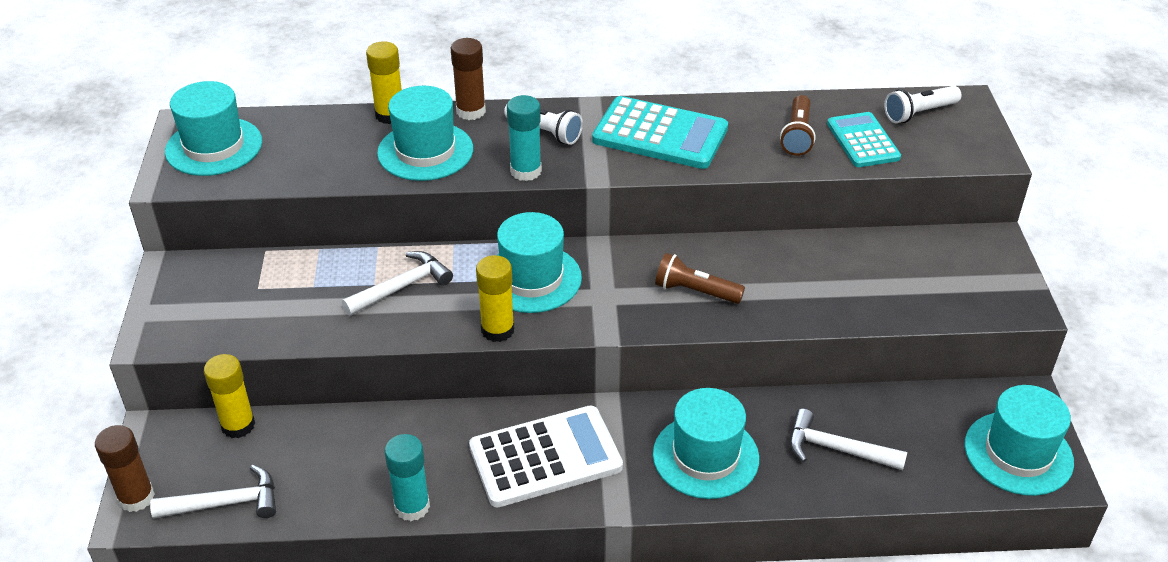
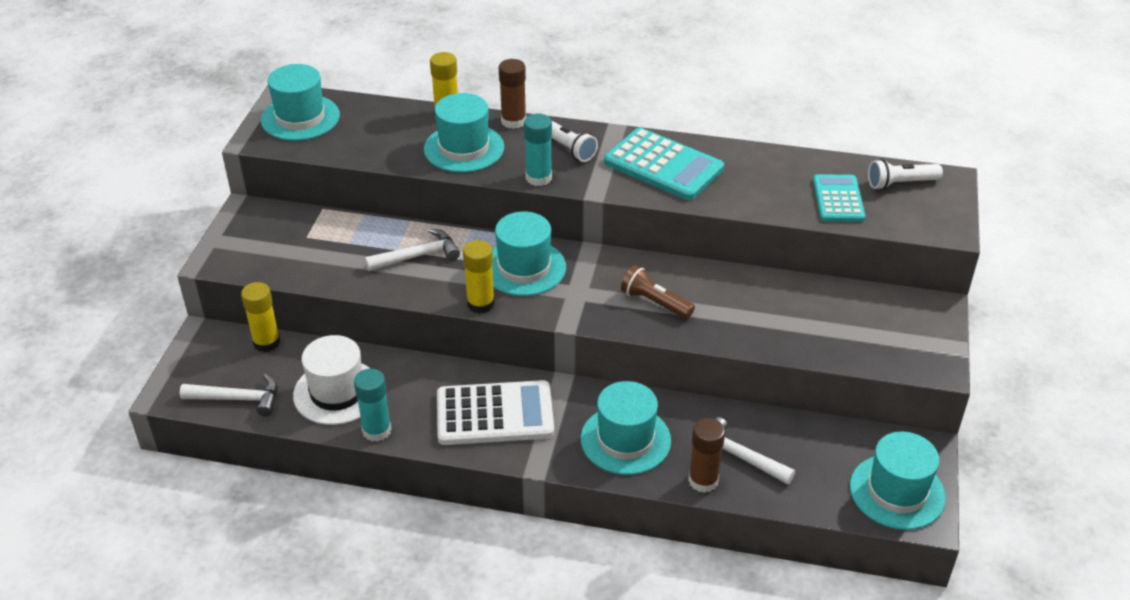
camera: 15 degrees right, 0 degrees up
(136, 497) = (174, 381): brown glue stick -> brown glue stick (703, 480)
(347, 469) = (337, 392): none -> white hat
(797, 135) = (782, 185): brown flashlight -> none

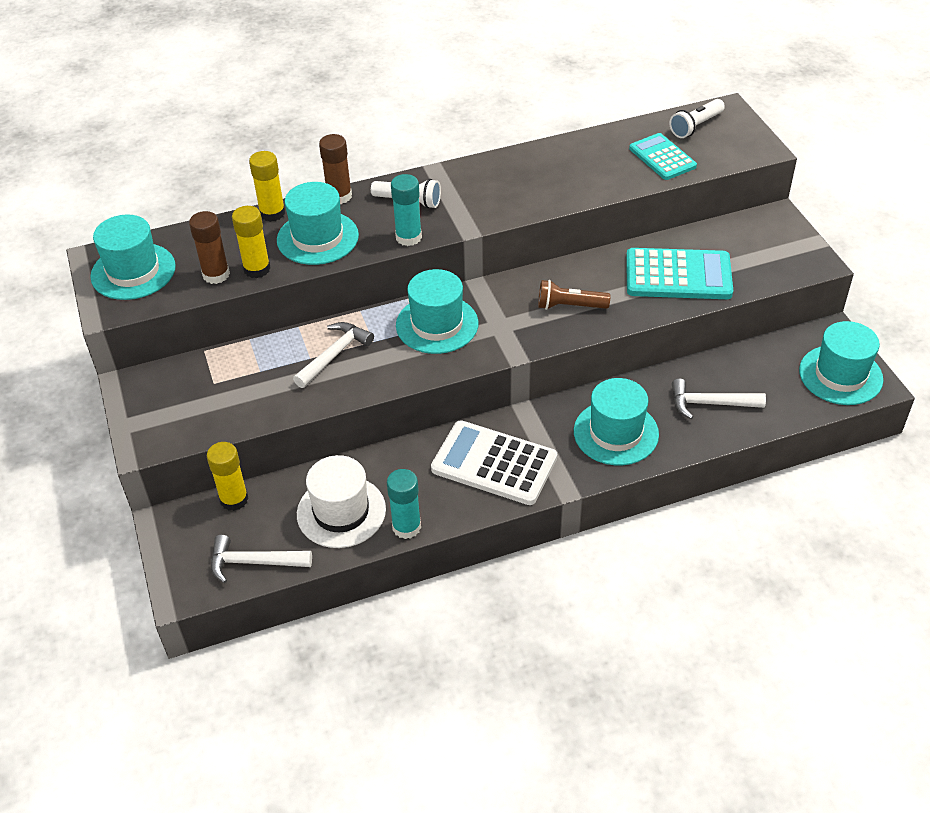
camera: 30 degrees left, 5 degrees up
(238, 399) = (254, 562): white hammer -> white hammer turned 150 degrees counterclockwise
(480, 304) = (428, 372): yellow glue stick -> yellow glue stick (257, 269)
(495, 414) = (494, 463): white calculator -> white calculator turned 120 degrees counterclockwise
(663, 165) = (503, 184): turquoise calculator -> turquoise calculator (678, 275)
(703, 480) = (701, 436): brown glue stick -> brown glue stick (216, 275)

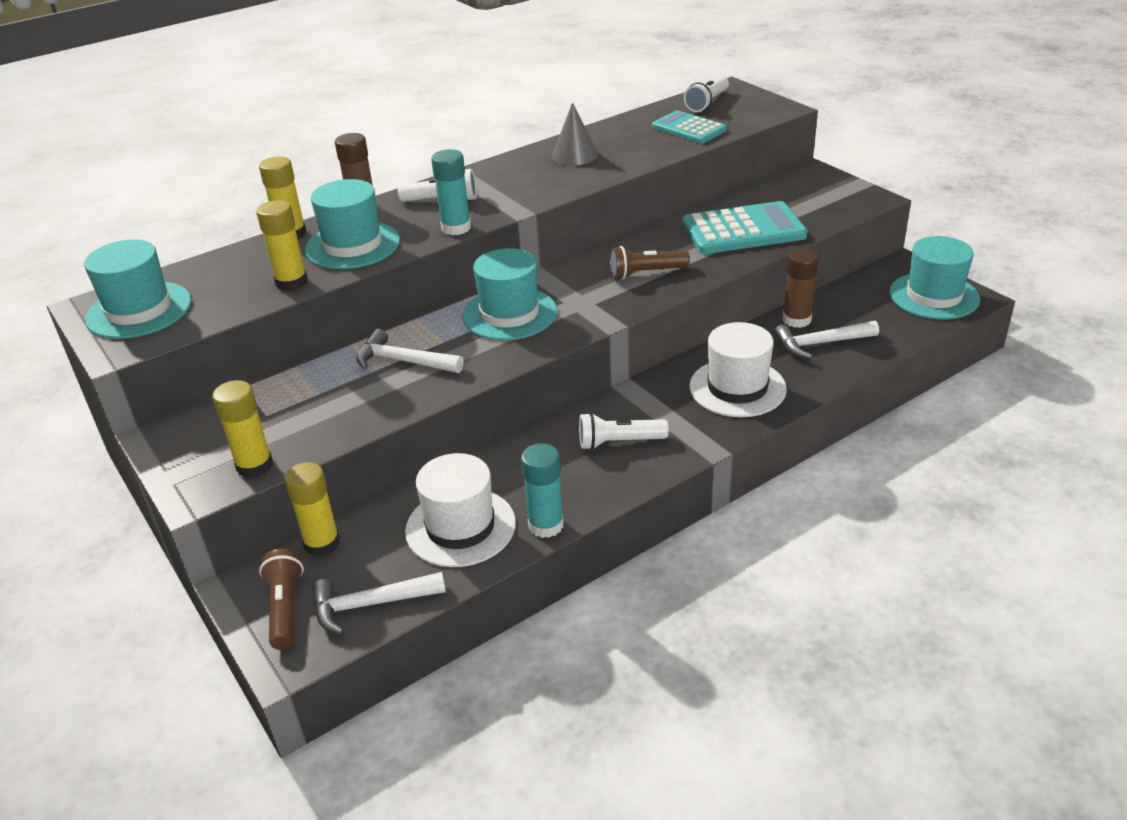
camera: 15 degrees left, 10 degrees down
(192, 430) = (254, 466): none -> yellow glue stick
(192, 549) = (285, 608): none -> brown flashlight
(216, 275) = (243, 295): brown glue stick -> brown glue stick (796, 319)
(334, 355) = (403, 361): white hammer -> white hammer turned 90 degrees counterclockwise
(494, 463) = (619, 442): white calculator -> white flashlight
(544, 169) = (575, 155): none -> grey cone
(616, 433) = (737, 388): turquoise hat -> white hat

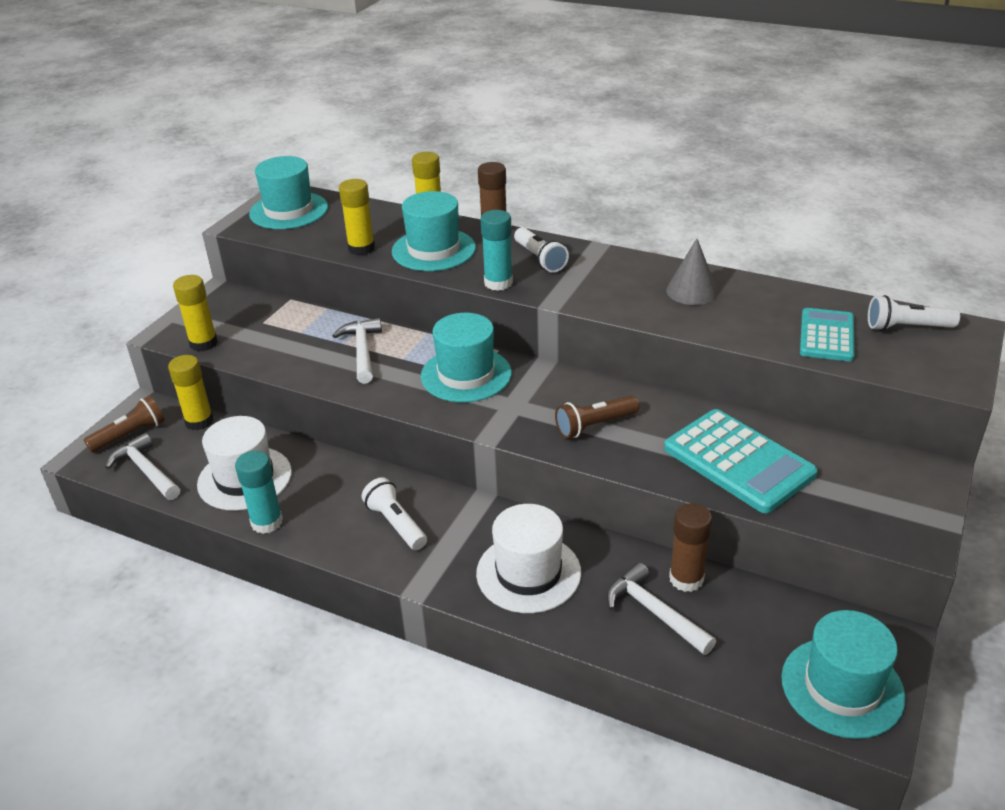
camera: 60 degrees right, 0 degrees up
(646, 273) = (594, 426): brown flashlight -> brown flashlight turned 75 degrees counterclockwise

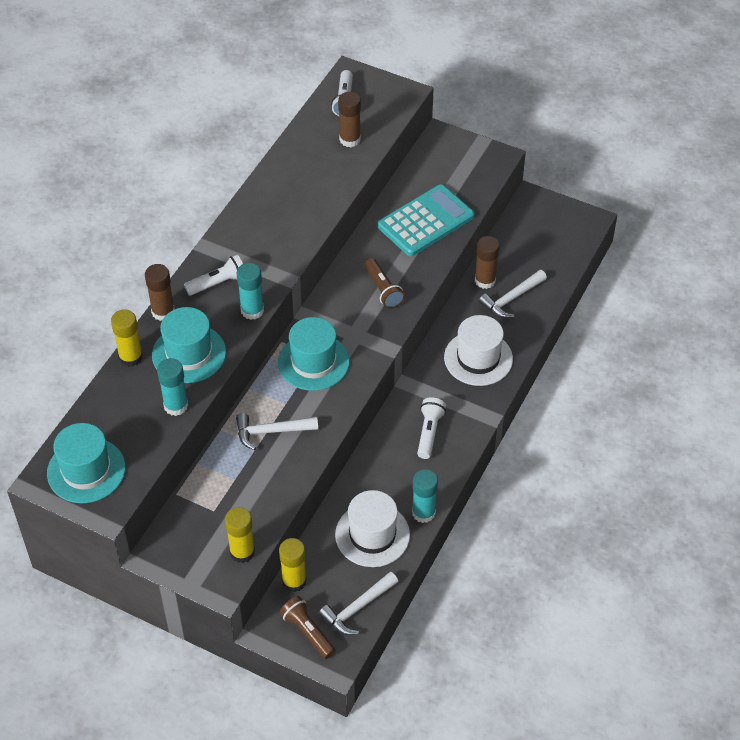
camera: 90 degrees left, 15 degrees up
(361, 248) = (176, 406): yellow glue stick -> turquoise glue stick
(395, 524) = (429, 432): white flashlight -> white flashlight turned 135 degrees clockwise
(691, 291) = (282, 198): grey cone -> none
(827, 336) = (350, 139): turquoise calculator -> brown glue stick
(842, 687) = (564, 226): turquoise hat -> none

